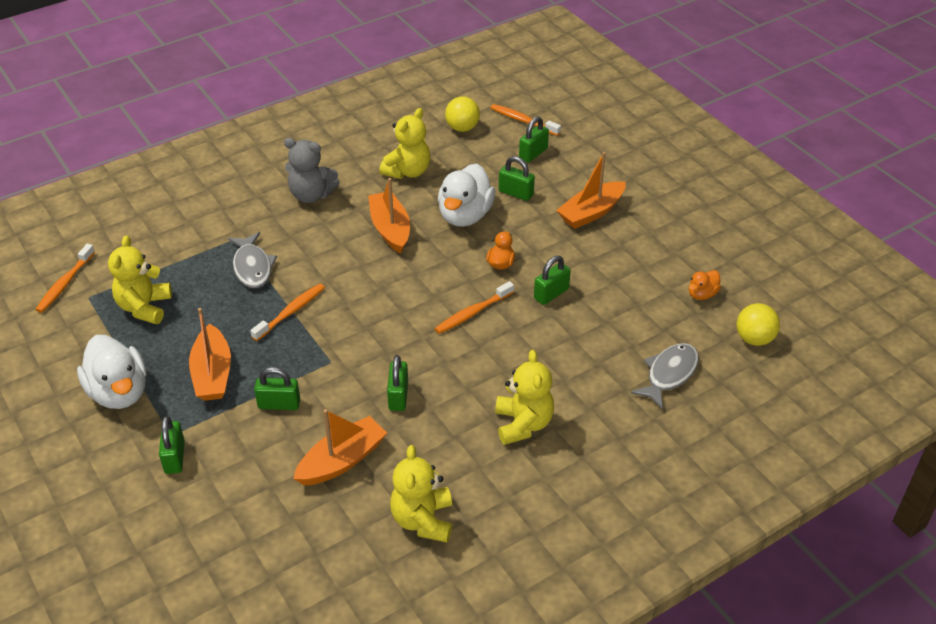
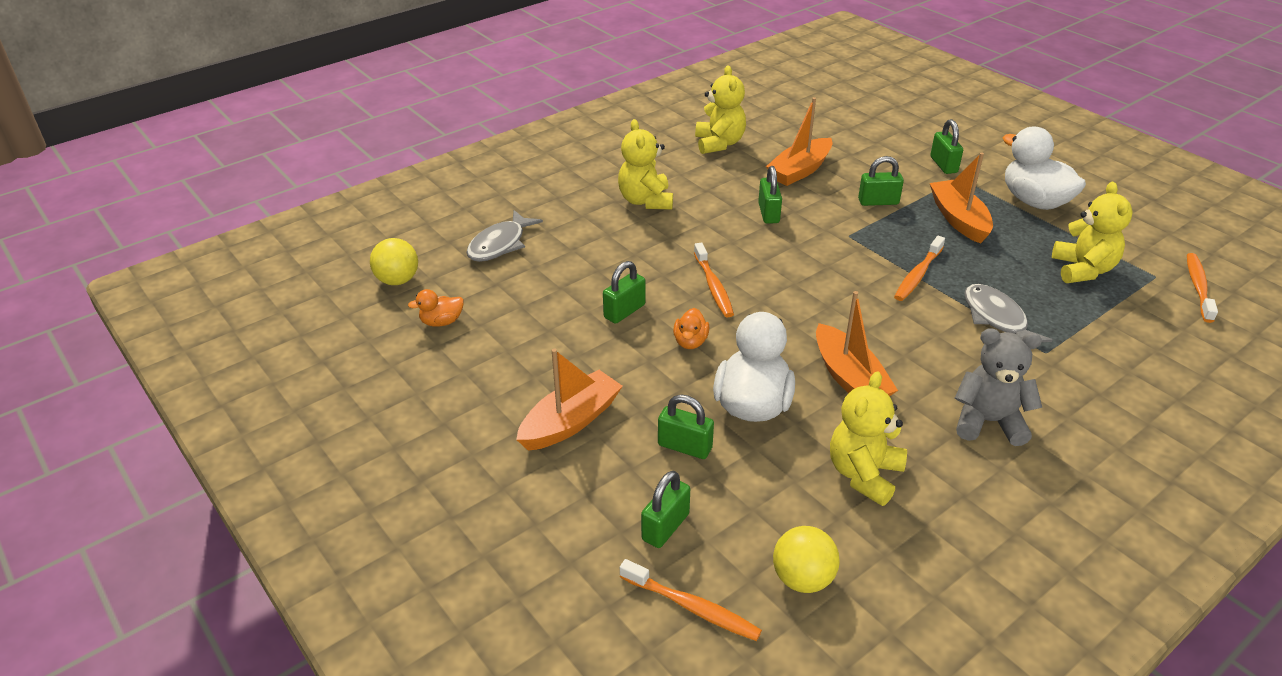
camera: 175 degrees right, 5 degrees down
(472, 313) = (713, 286): orange toothbrush -> orange toothbrush turned 120 degrees clockwise
(702, 294) = (441, 322): orange duck -> orange duck turned 150 degrees counterclockwise

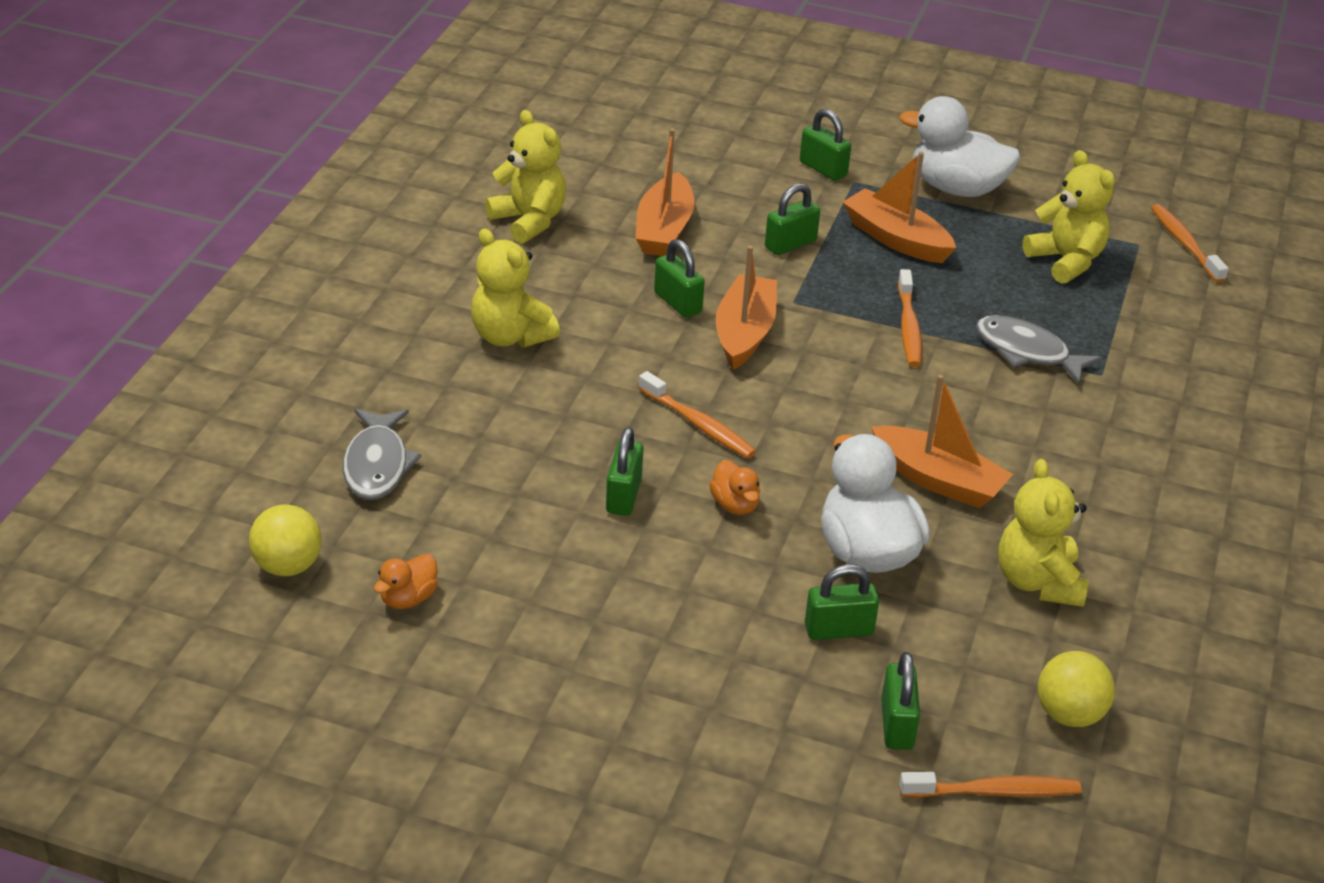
camera: 35 degrees left, 0 degrees up
(570, 422) = (689, 655): orange boat -> orange boat (744, 333)
(988, 422) = (1107, 475): grey teddy bear -> none

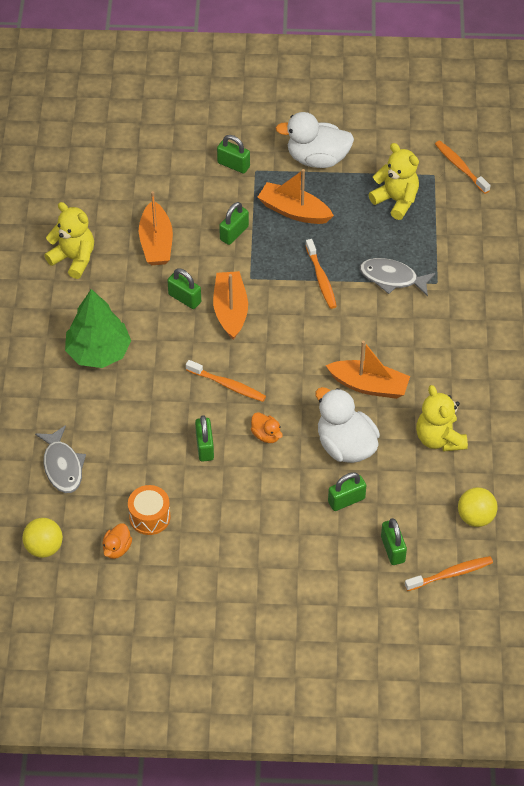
camera: 15 degrees left, 15 degrees up
(485, 568) = (149, 517): none -> orange drum
(510, 336) = (98, 352): yellow teddy bear -> green tree

